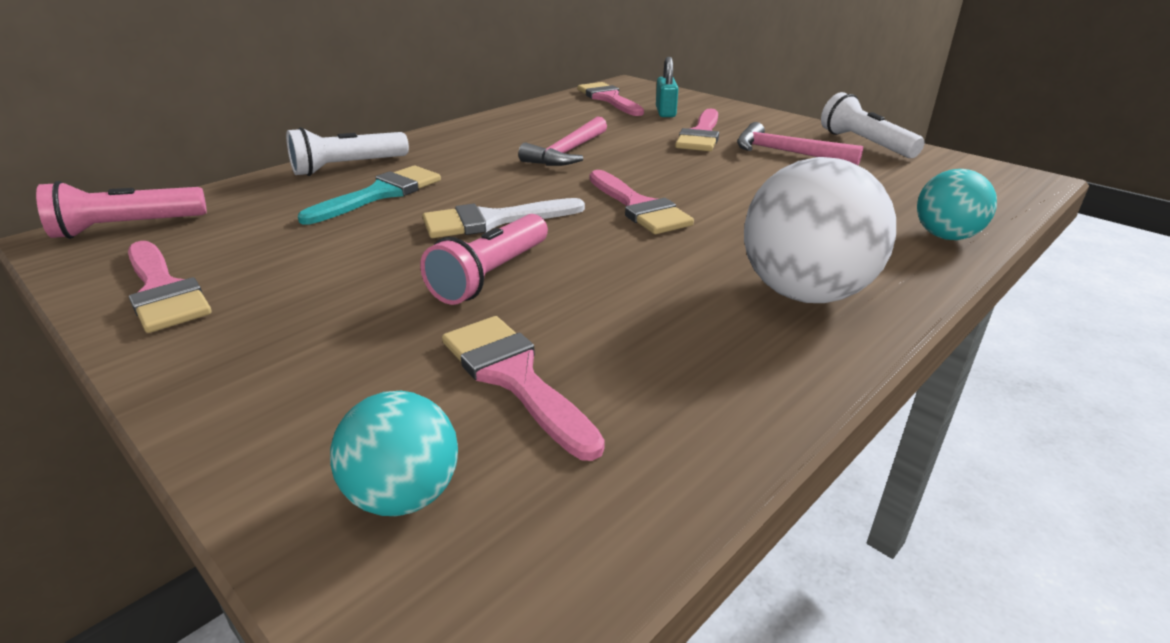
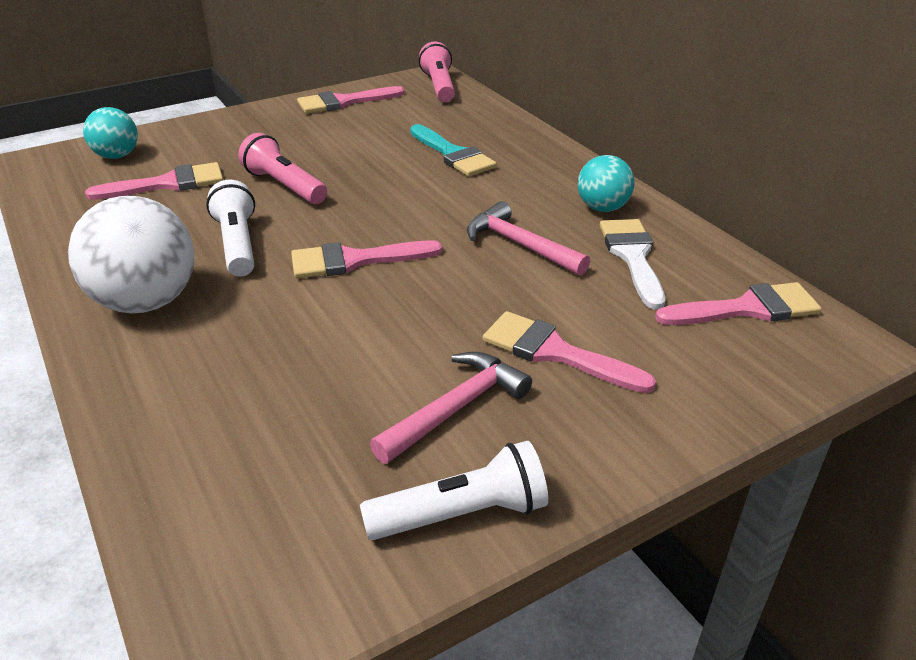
camera: 105 degrees right, 5 degrees up
(347, 167) = (521, 143): white flashlight -> white flashlight (238, 244)
(493, 221) = (372, 193): white brush -> white brush (632, 257)
(665, 112) = (670, 346): turquoise padlock -> none
(945, 236) = (151, 434): turquoise ball -> turquoise ball (602, 208)

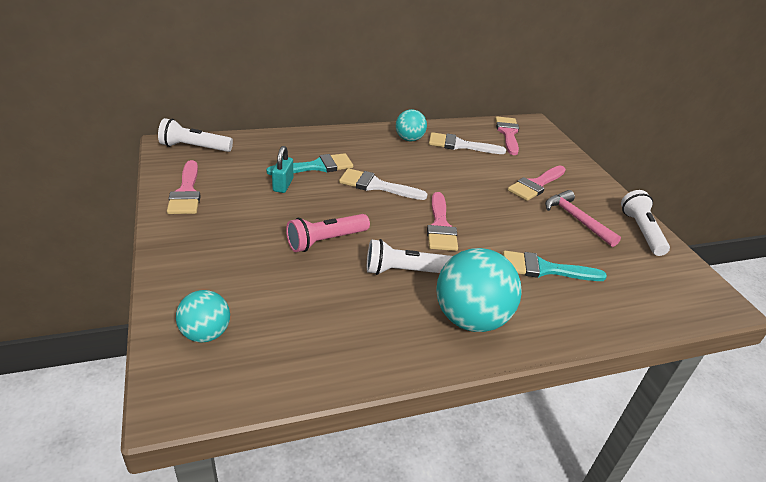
camera: 80 degrees left, 0 degrees up
(146, 302) = (470, 319): white ball -> turquoise ball
(168, 184) = (288, 301): pink brush -> none
(276, 367) = (544, 269): none -> turquoise brush
(392, 143) = (283, 185): none -> turquoise padlock
(434, 200) = (376, 186): none -> white brush
(439, 86) = (194, 147): pink flashlight -> white flashlight
(519, 245) = (439, 171): pink hammer -> none

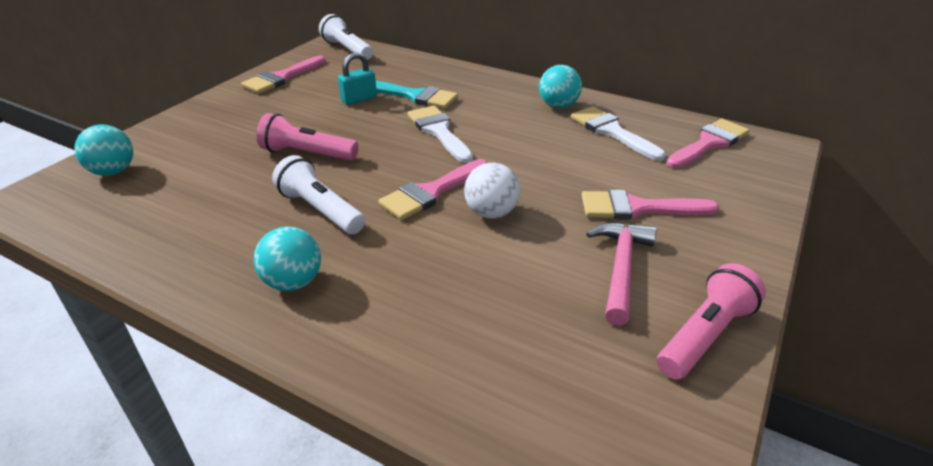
camera: 50 degrees right, 0 degrees up
(470, 319) = (293, 282): turquoise ball -> turquoise ball, size x0.58
(487, 222) = (491, 213): none -> white ball
(544, 269) = (464, 290): turquoise brush -> none
(641, 231) = (705, 335): white flashlight -> pink flashlight

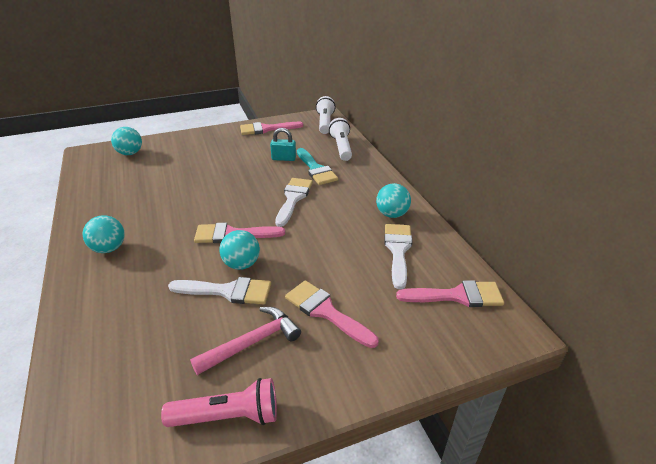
camera: 40 degrees right, 0 degrees up
(307, 154) = (212, 181): pink flashlight -> none
(320, 210) = (172, 216): white flashlight -> white flashlight (341, 147)
(491, 213) = (242, 264): white ball -> turquoise ball
(520, 243) = (228, 291): none -> white brush

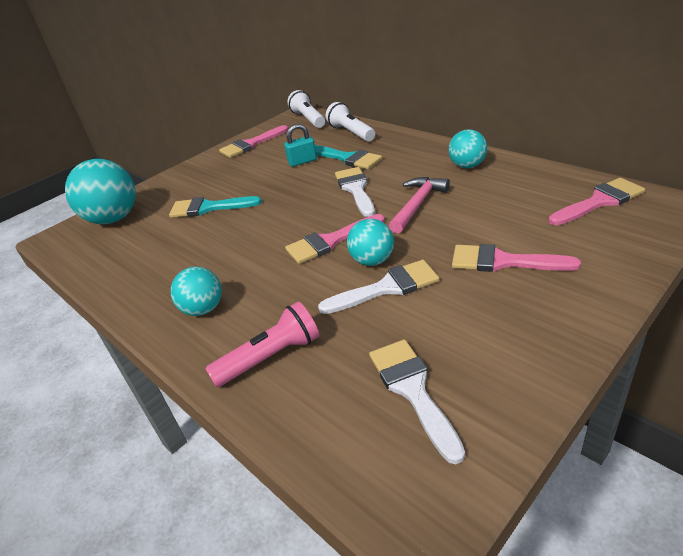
camera: 20 degrees left, 0 degrees up
(130, 153) = (114, 219): turquoise ball -> turquoise ball, size x1.72
(189, 170) = (208, 208): none -> turquoise brush
(228, 416) = (518, 381): pink flashlight -> pink flashlight (271, 357)
(252, 342) = (465, 315): pink hammer -> pink hammer (417, 204)
(398, 250) = (507, 190): white brush -> white brush (412, 390)

